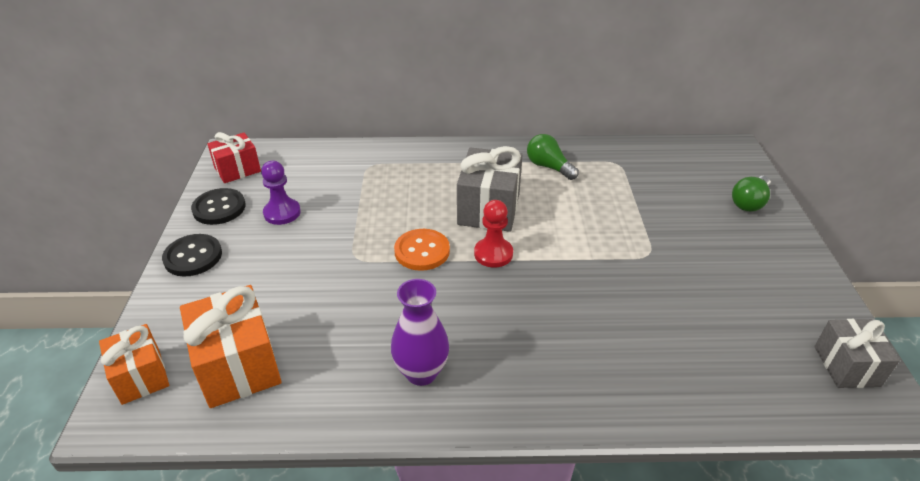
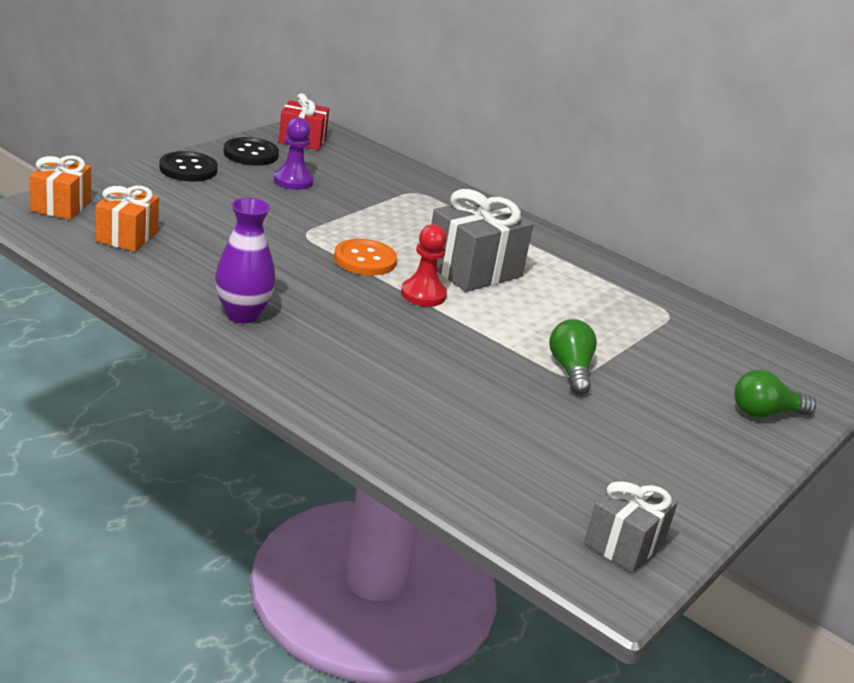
camera: 35 degrees right, 10 degrees down
(238, 365) = (127, 236): orange gift -> orange gift, size x0.64
(549, 167) = (588, 278): green light bulb -> green light bulb (570, 370)

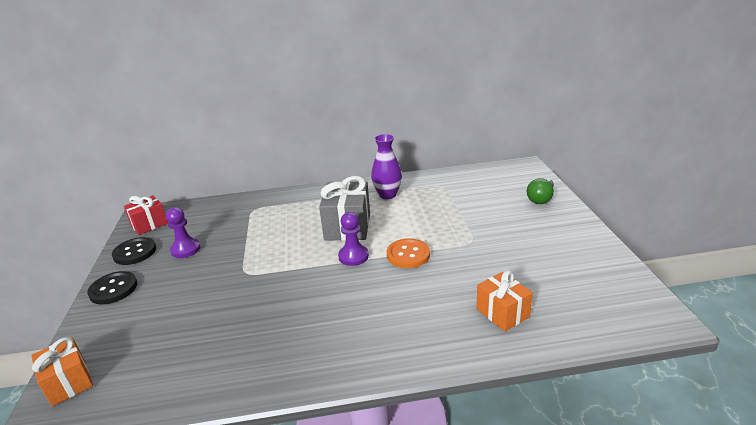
camera: 40 degrees left, 0 degrees up
(127, 236) = (152, 363): orange gift -> orange gift (502, 313)
(242, 314) = (302, 347): purple vase -> purple vase (387, 195)
(365, 260) = (298, 261): orange button -> orange button (408, 255)
(423, 294) = (353, 256): red pawn -> purple pawn
(570, 370) = (465, 239): green light bulb -> none
(624, 543) = (628, 297): grey gift -> none

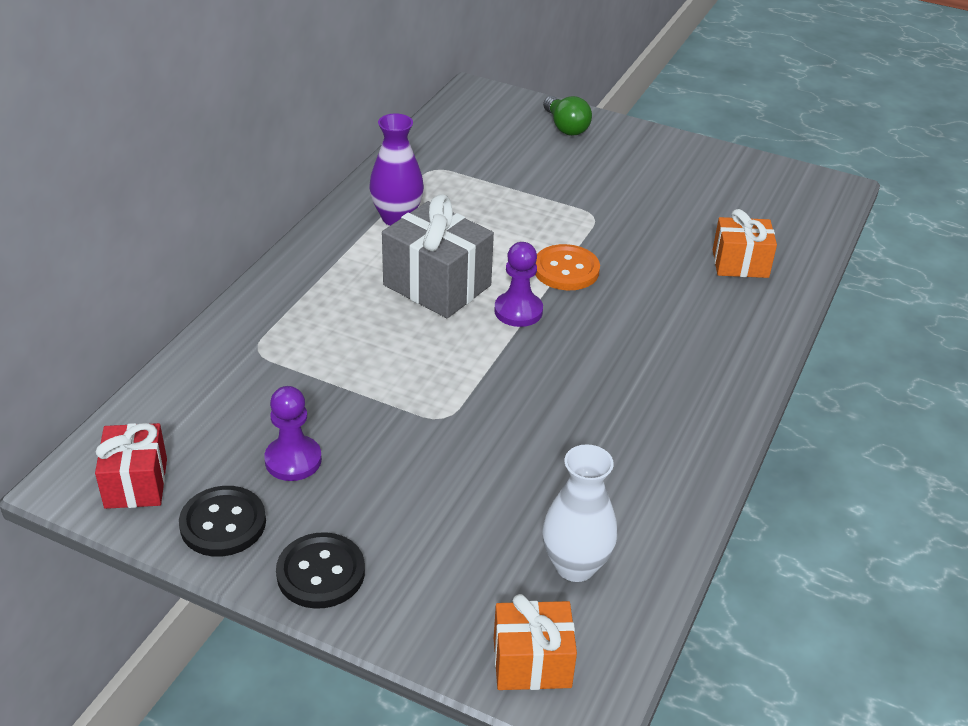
camera: 60 degrees left, 10 degrees up
(152, 366) = (575, 566): none -> white vase

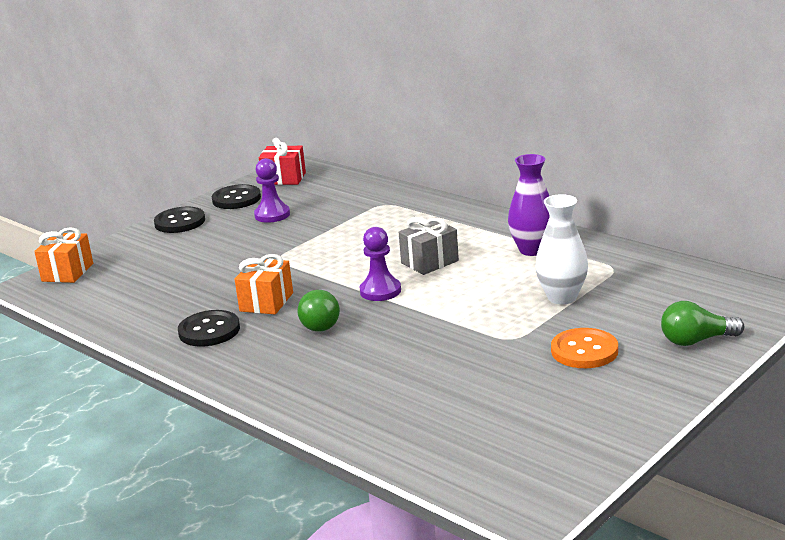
camera: 110 degrees right, 15 degrees down
(437, 285) = (429, 262): grey gift -> grey gift, size x0.64
(566, 270) = (428, 316): orange button -> orange button (584, 351)
(575, 566) = (118, 290): white vase -> white vase (562, 297)
(604, 342) = (321, 322): none -> green light bulb
(654, 431) = (209, 331): none -> black button
(740, 264) = (399, 408): orange gift -> orange gift (266, 302)

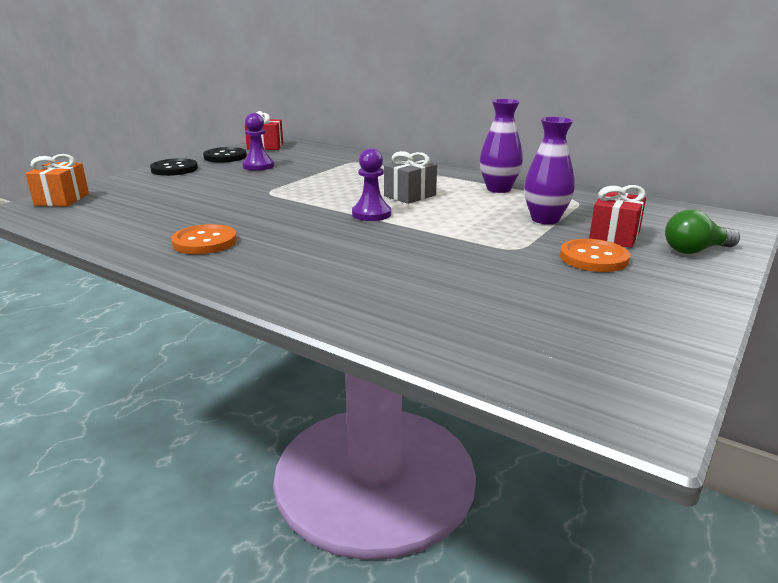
camera: 10 degrees left, 0 degrees up
(209, 331) = (205, 242): black button -> orange button
(266, 302) = (261, 221): orange gift -> none
(321, 322) = (320, 236): green light bulb -> none
(562, 297) = (545, 219): white vase -> purple vase
(623, 321) = (614, 236): none -> red gift

